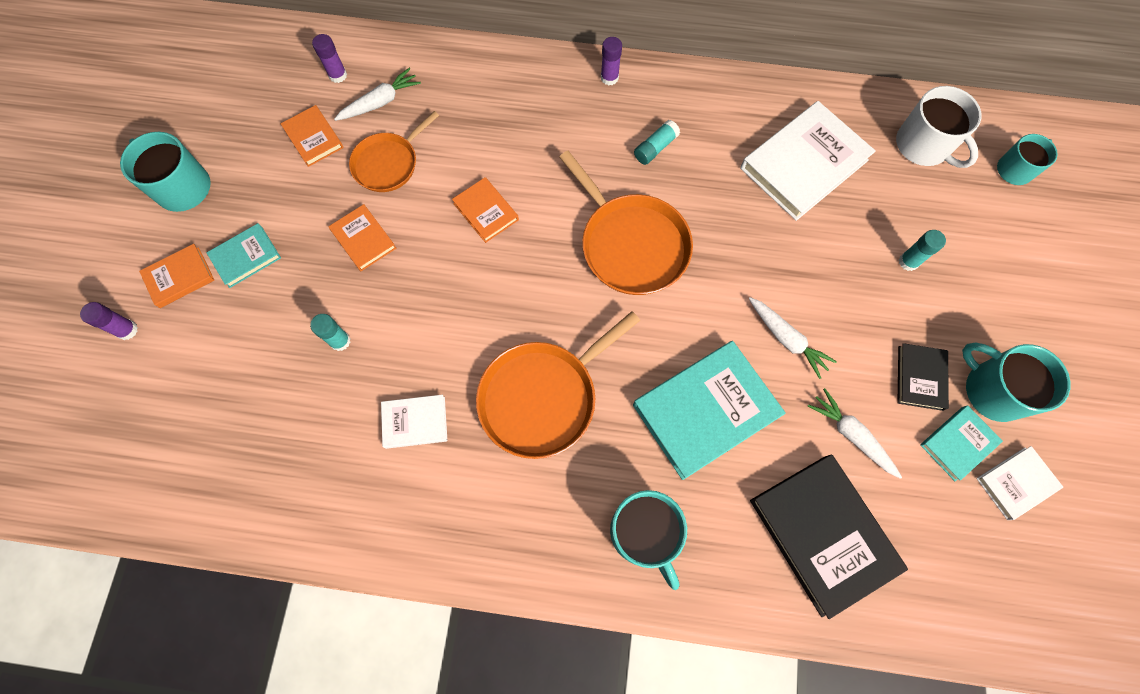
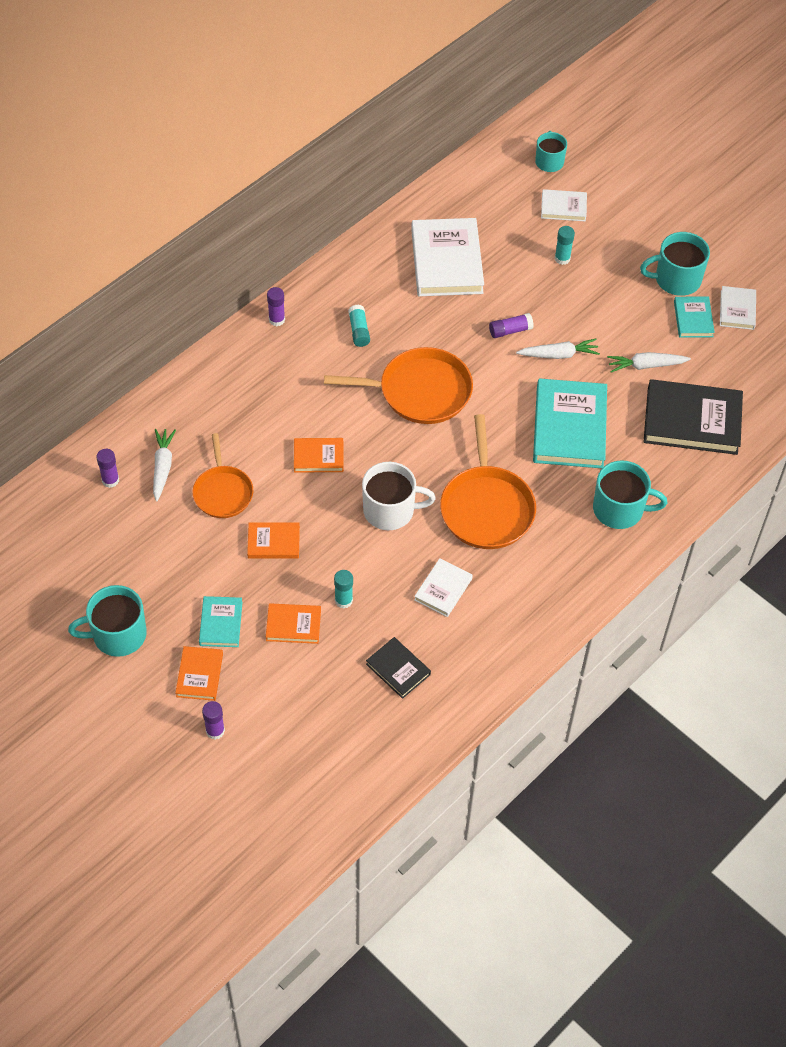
camera: 55 degrees left, 15 degrees down
(313, 138) = (154, 526): orange book -> orange book (293, 625)
(774, 274) = (510, 331): none -> purple glue stick
(920, 378) = (639, 307): black book -> black book (398, 669)
(923, 146) = (491, 192): white mug -> white mug (390, 510)
(972, 220) = (563, 207): none -> white book

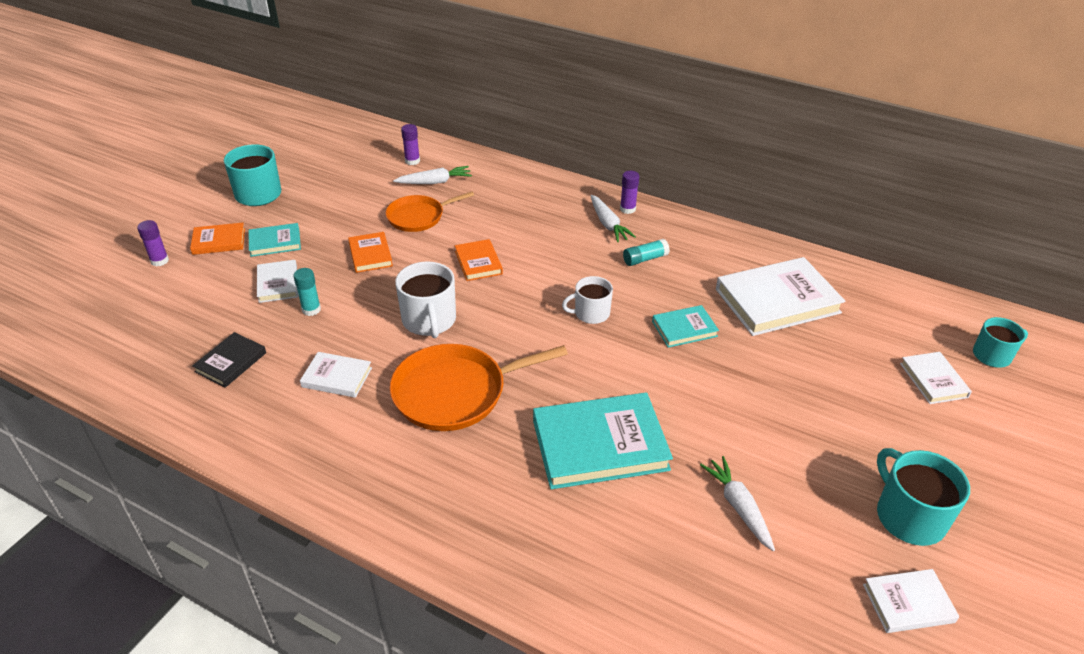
camera: 75 degrees right, 15 degrees down
(293, 625) = (278, 284): orange book -> white book
(420, 391) = (591, 313): orange pan -> white mug
(510, 331) = (714, 367): purple glue stick -> none
(559, 354) = (705, 416): white carrot -> white carrot (608, 224)
(562, 258) = (853, 393): turquoise glue stick -> none
(620, 509) = (491, 518): turquoise mug -> none
(692, 421) = (672, 577): black book -> none
(693, 319) = (853, 549): turquoise book -> turquoise book (684, 329)

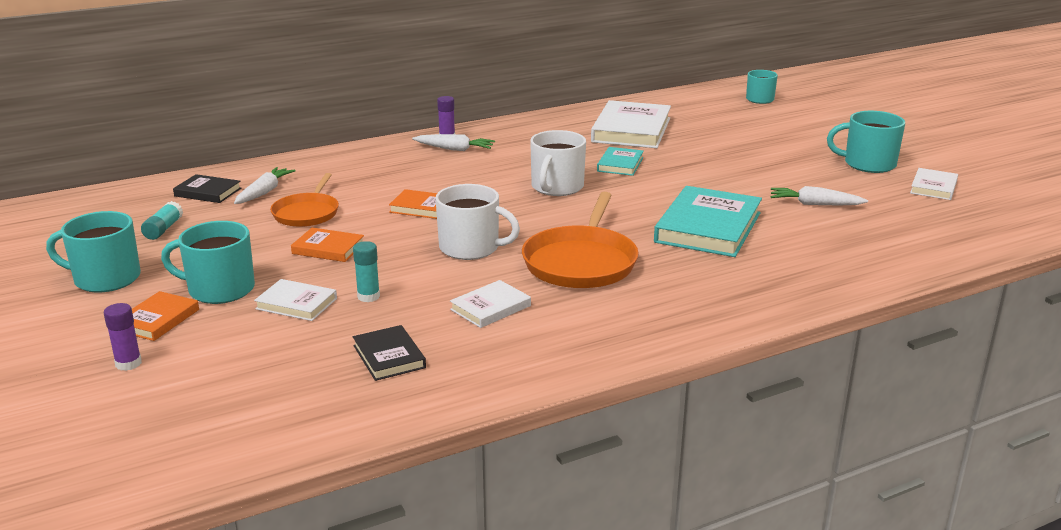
camera: 55 degrees left, 15 degrees down
(275, 242) = (219, 289): turquoise book -> turquoise mug
(412, 161) = (208, 192): purple glue stick -> black book
(591, 313) = (556, 187): white mug -> white mug, size x1.53
(645, 259) = (520, 151): turquoise glue stick -> turquoise glue stick (163, 229)
(933, 380) = (763, 119): white book -> none

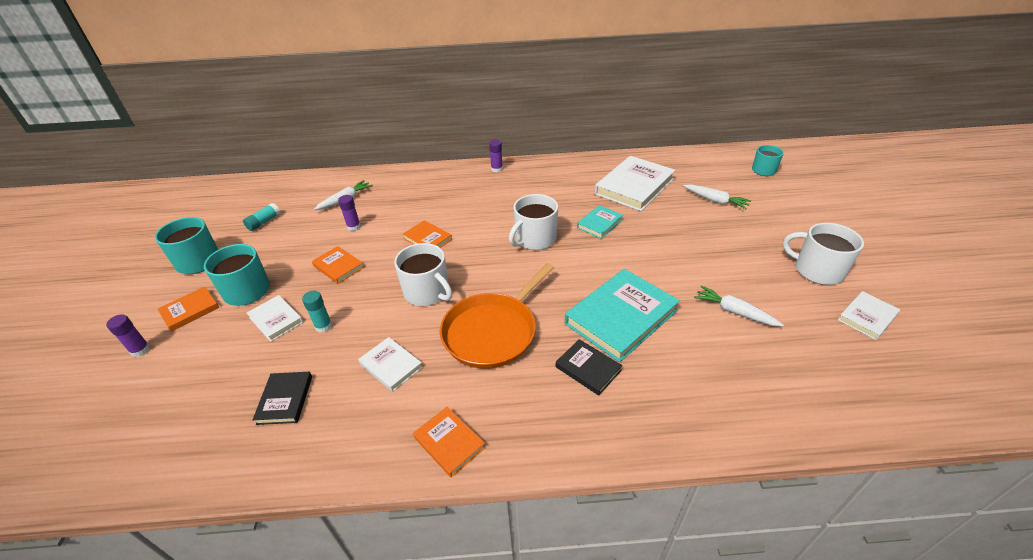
camera: 25 degrees right, 15 degrees up
(208, 192) = (315, 192): black book -> black book (588, 368)
(307, 213) = (354, 227): orange pan -> purple glue stick
(454, 149) = (493, 182): white carrot -> white carrot (715, 201)
(490, 308) = (391, 366): white book -> white book turned 60 degrees clockwise
(615, 342) = (449, 443): none -> orange book
(868, 164) = (817, 270): turquoise mug -> white mug

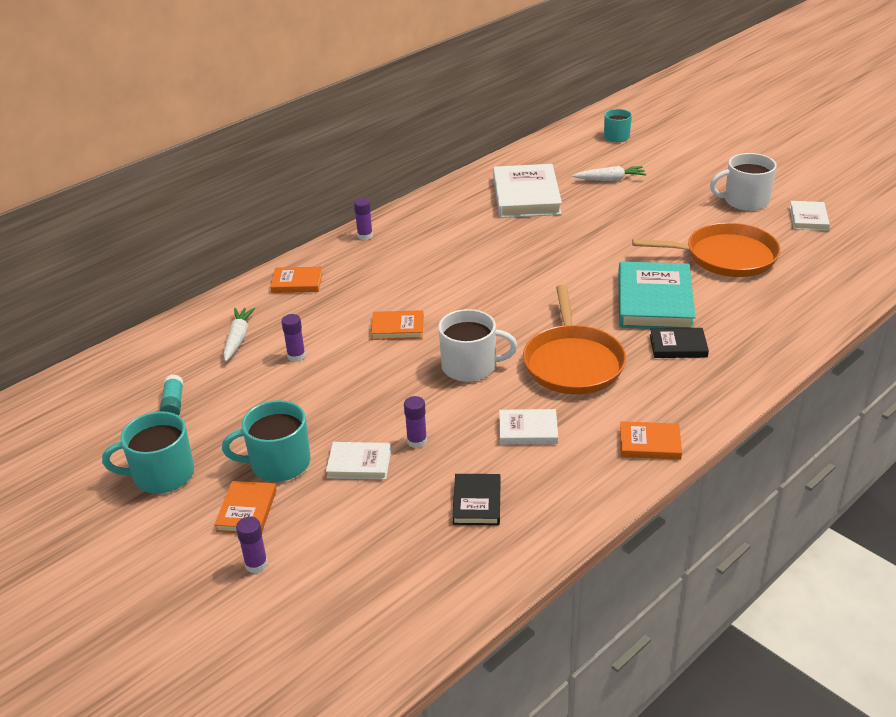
camera: 40 degrees left, 5 degrees down
(285, 400) = (477, 502): black book -> black book turned 45 degrees clockwise
(323, 326) = (417, 441): turquoise glue stick -> purple glue stick
(338, 267) = (344, 394): orange book -> orange book (297, 283)
(534, 239) = (501, 279): white mug -> none
(600, 224) = (540, 241): turquoise book -> none
(734, 312) = (725, 257): white carrot -> orange pan

